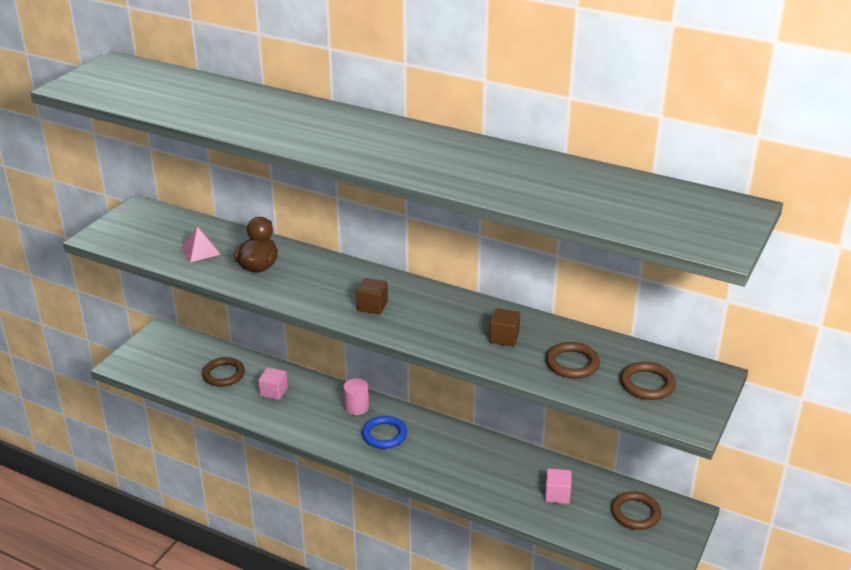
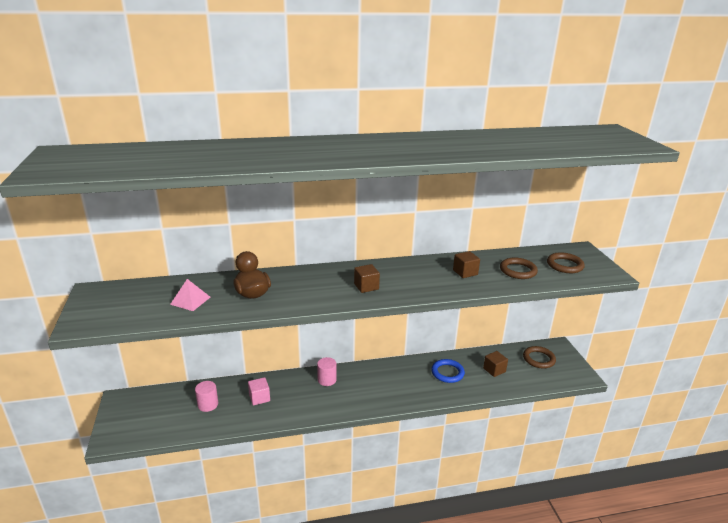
camera: 40 degrees left, 5 degrees down
(223, 374) = (208, 404): brown ring -> pink cylinder
(384, 435) = (364, 387): blue ring -> blue ring (447, 373)
(557, 494) = (494, 370): pink cube -> brown cube

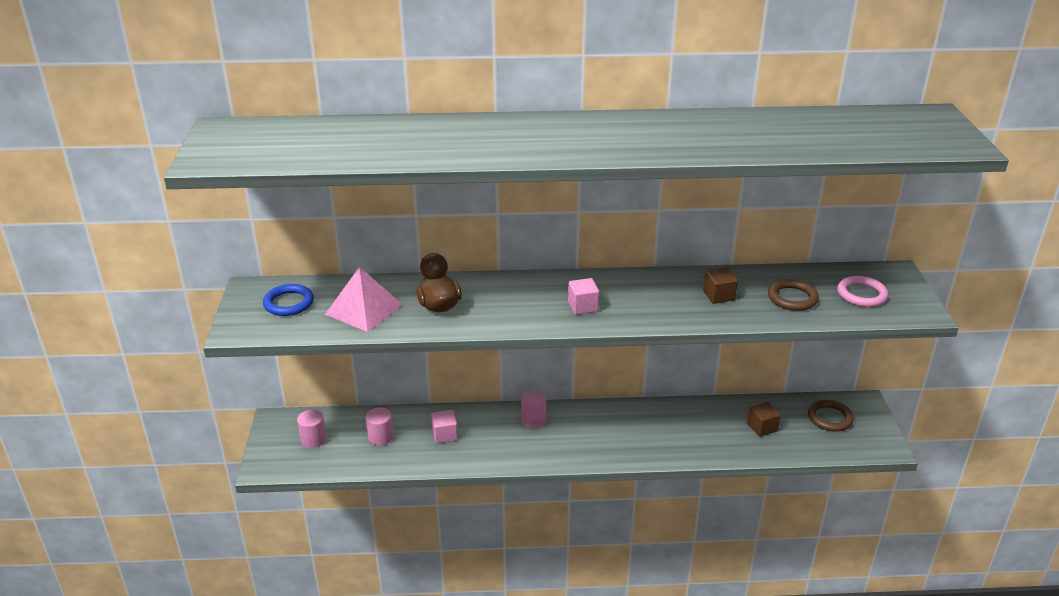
camera: 10 degrees right, 5 degrees up
(152, 411) = (313, 439): none -> pink cylinder
(190, 300) = (364, 309): pink pyramid -> pink pyramid, size x1.61
(366, 286) = (583, 306): brown cube -> pink cube
(447, 373) = (696, 425): blue ring -> blue ring (289, 303)
(565, 265) = (861, 294): brown ring -> pink ring

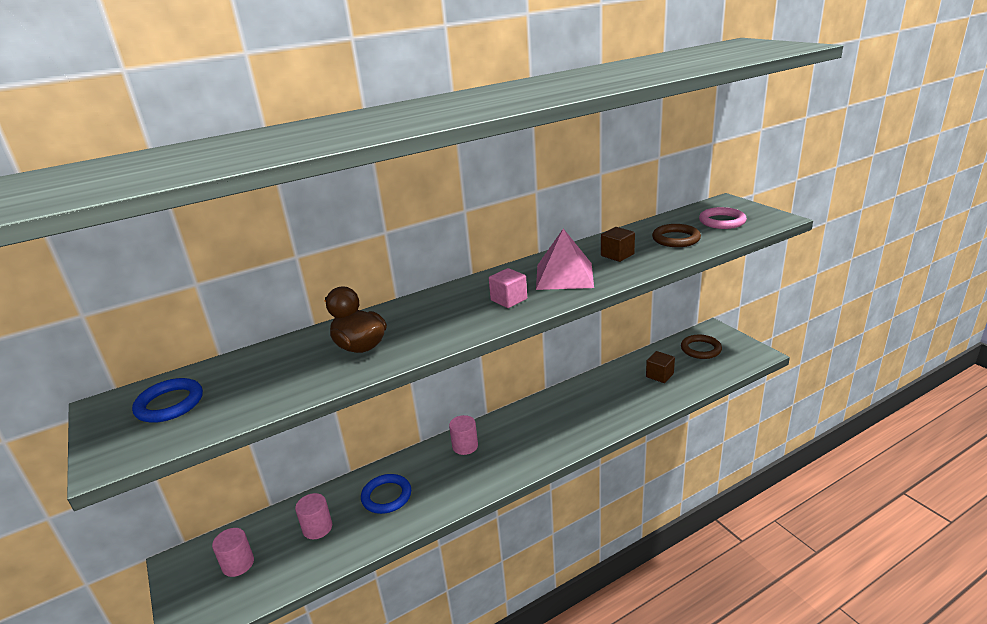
camera: 25 degrees left, 5 degrees down
(364, 309) = (273, 378): pink pyramid -> pink pyramid (564, 276)
(445, 435) = (386, 496): pink cube -> blue ring

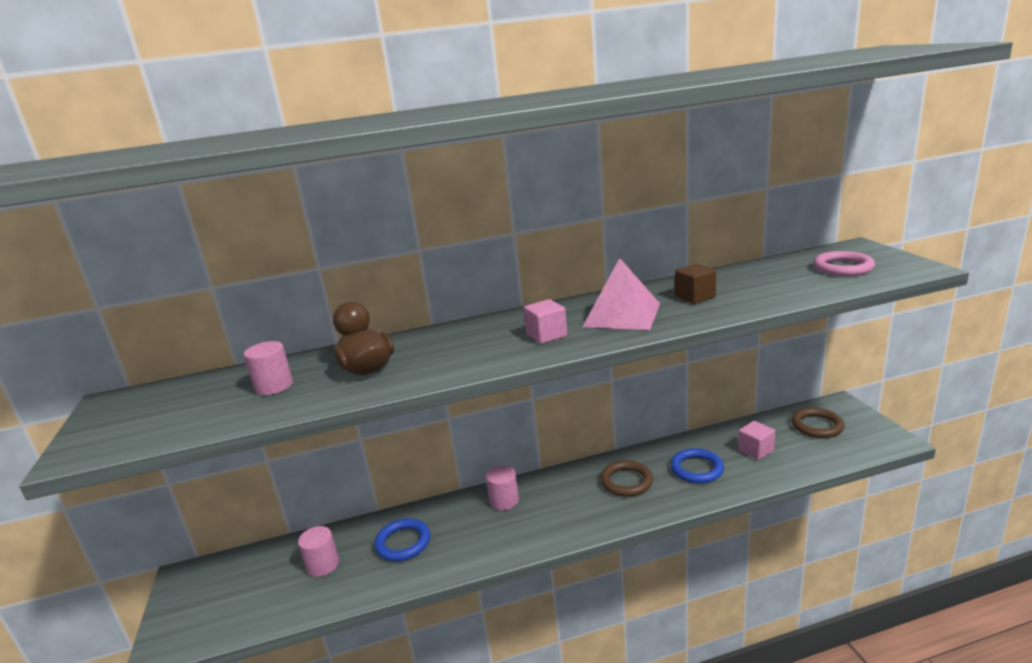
camera: 15 degrees right, 5 degrees down
(169, 404) = (162, 406): blue ring -> blue ring (696, 469)
(238, 564) = (234, 588): pink cylinder -> pink cylinder (274, 386)
(659, 375) = (755, 450): brown cube -> pink cube
(676, 239) = (775, 283): brown ring -> brown ring (626, 481)

